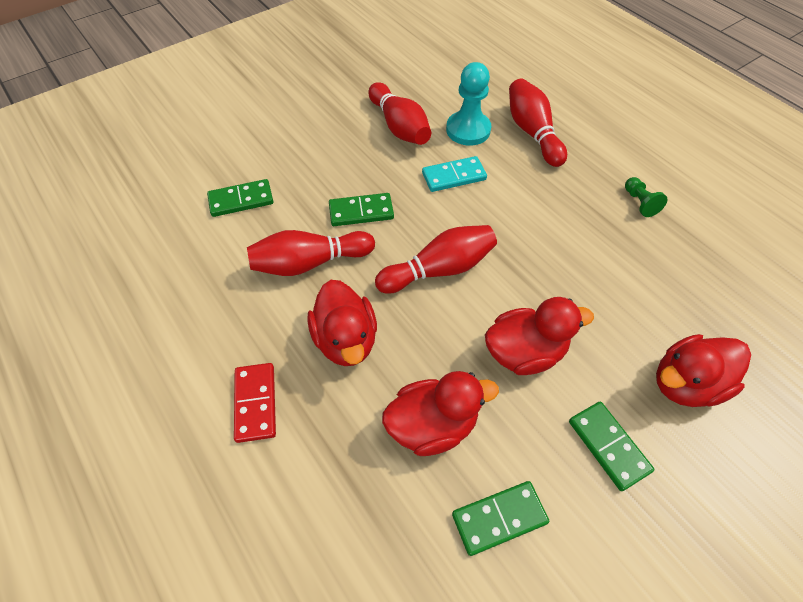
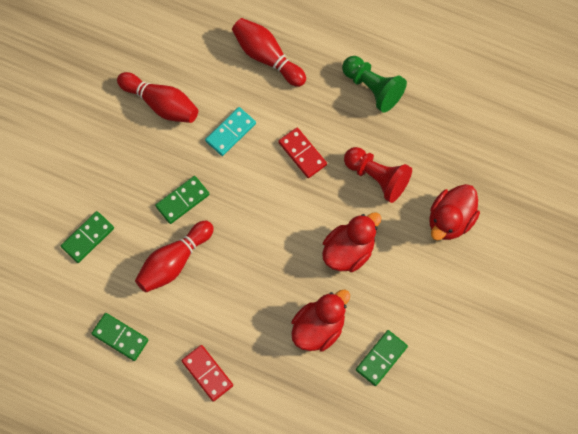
camera: 30 degrees left, 15 degrees up
(346, 340) = (235, 303): red duck -> none
(439, 269) = (264, 219): red bowling pin -> none
(468, 130) = (216, 79): turquoise pawn -> none
(522, 227) = (302, 154): none -> red domino
(603, 290) = (377, 177): none -> red pawn
(608, 446) = (421, 284): green domino -> green domino (120, 337)
(639, 203) = (372, 88): green pawn -> green pawn, size x1.84

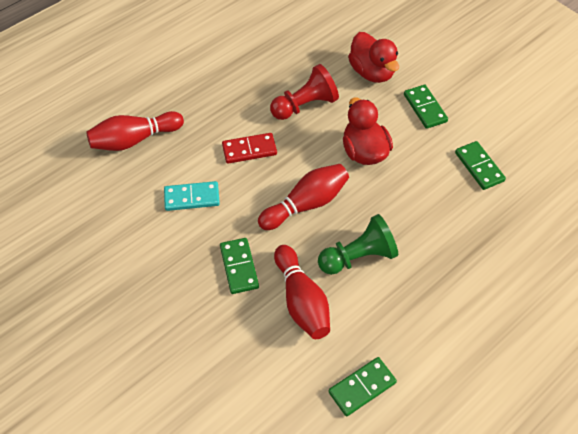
camera: 65 degrees left, 15 degrees down
(88, 237) = (229, 377): green domino -> green domino (425, 108)
(161, 104) = (122, 245): red bowling pin -> red bowling pin (306, 204)
(207, 373) = (438, 316): red domino -> none
(230, 132) = (192, 198): turquoise domino -> turquoise domino turned 75 degrees counterclockwise
(318, 327) = (429, 203): red duck -> none
(372, 88) = (218, 77): green pawn -> green pawn (358, 257)

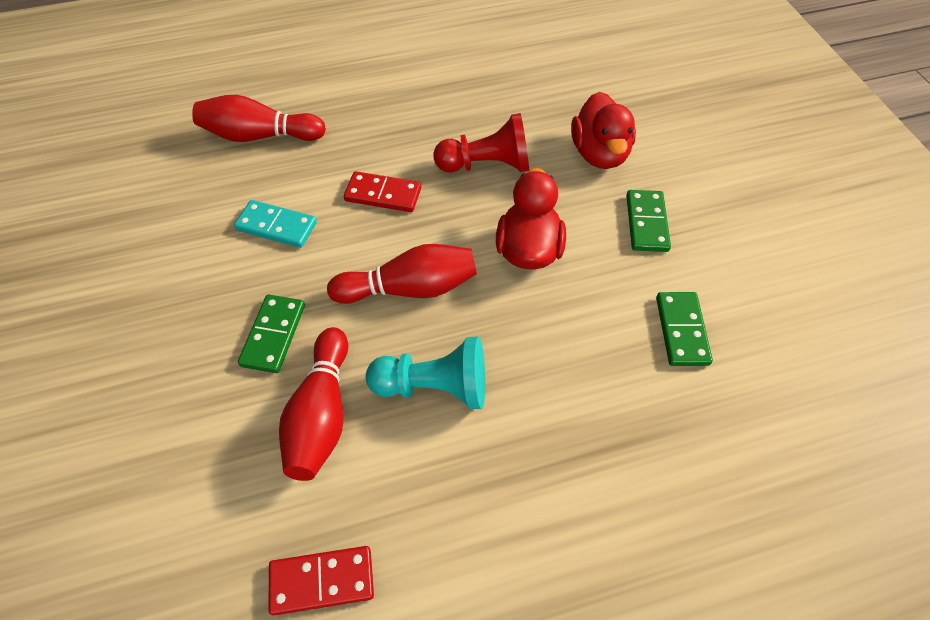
camera: 25 degrees right, 0 degrees up
(358, 257) = (434, 387): green pawn -> turquoise pawn
(362, 387) = (322, 580): green domino -> red domino

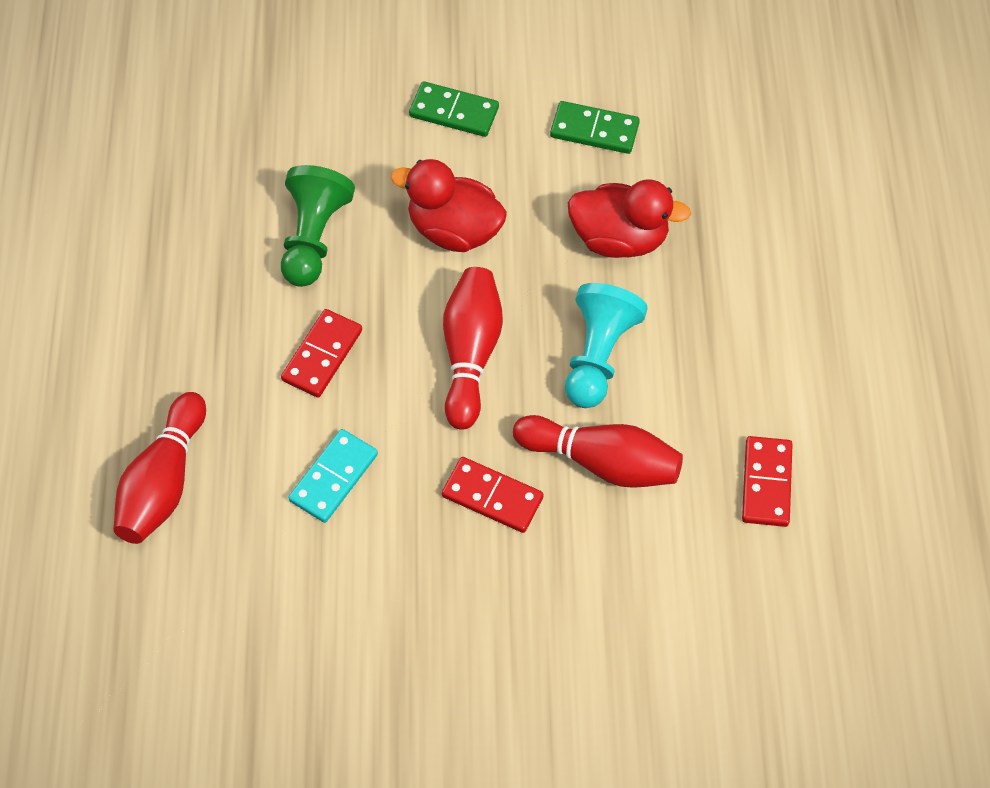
camera: 75 degrees left, 5 degrees up
(273, 335) = (492, 497): green domino -> red domino
(486, 165) = (314, 238): red pawn -> green pawn
(599, 154) = (337, 121): red duck -> red duck (619, 238)

